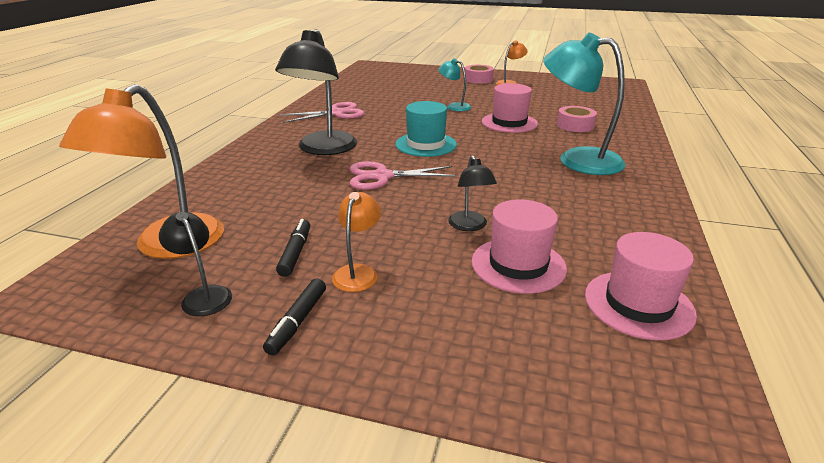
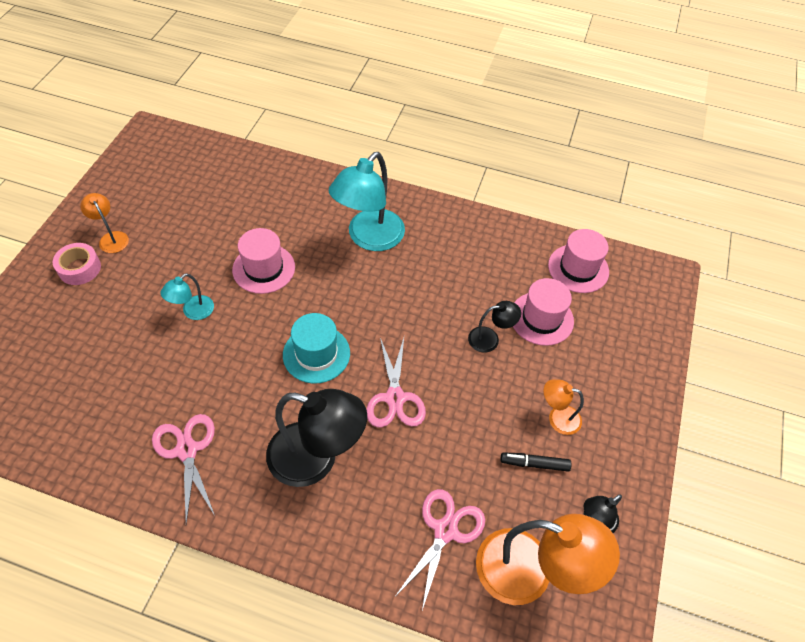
camera: 90 degrees left, 25 degrees up
(236, 202) = (445, 531): none -> pink scissors
(297, 322) = (615, 453): black marker -> none
(575, 125) = (282, 215): pink tape -> none

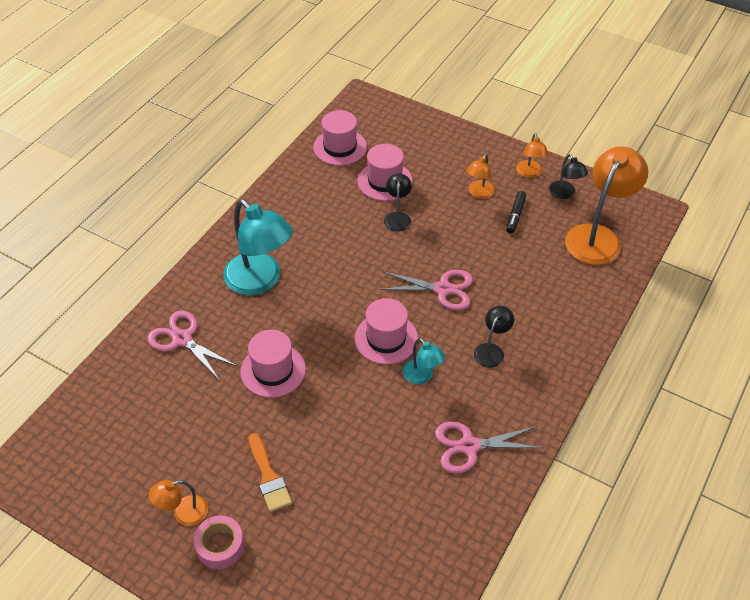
camera: 75 degrees left, 5 degrees down
(147, 288) = (269, 477): none -> orange brush
(193, 312) = (312, 435): turquoise lamp -> turquoise lamp (422, 376)
(316, 354) = (386, 338): turquoise hat -> pink hat
(316, 458) = (491, 350): black lamp -> black lamp, size x0.50
(445, 531) = (562, 277): pink scissors -> pink scissors (182, 339)
(616, 474) = (529, 173): none -> orange lamp

